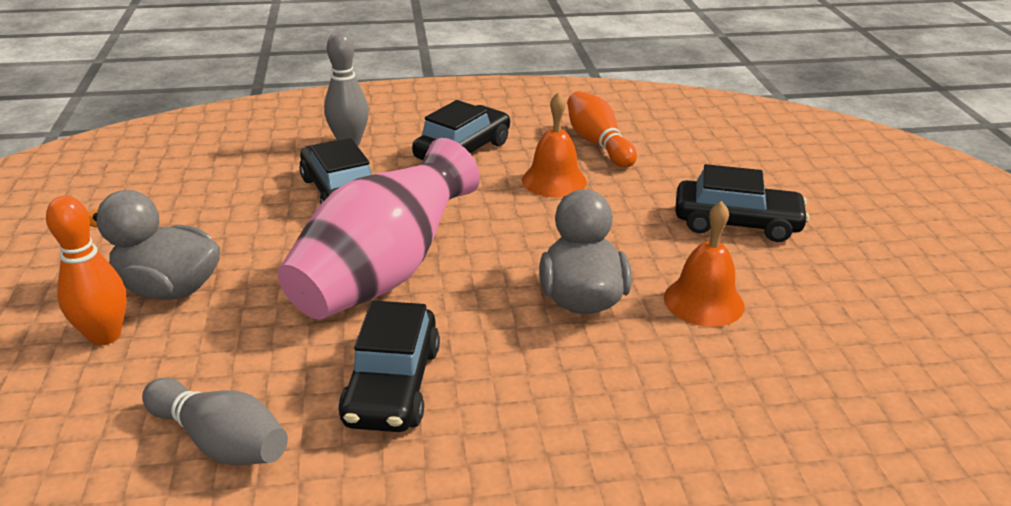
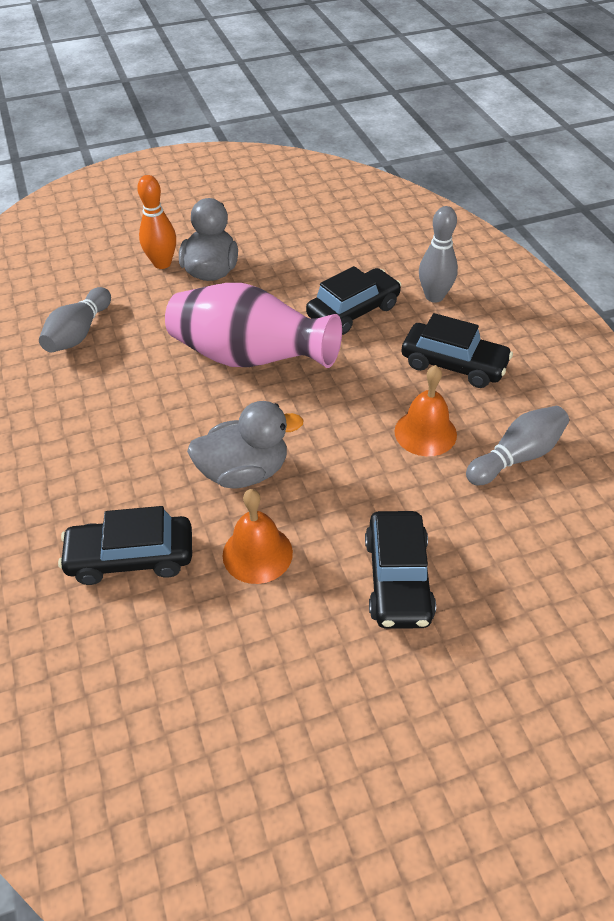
camera: 80 degrees right, 15 degrees up
(392, 385) = (131, 389): black car -> black car (131, 557)
(598, 143) = (517, 456): orange bowling pin -> grey bowling pin

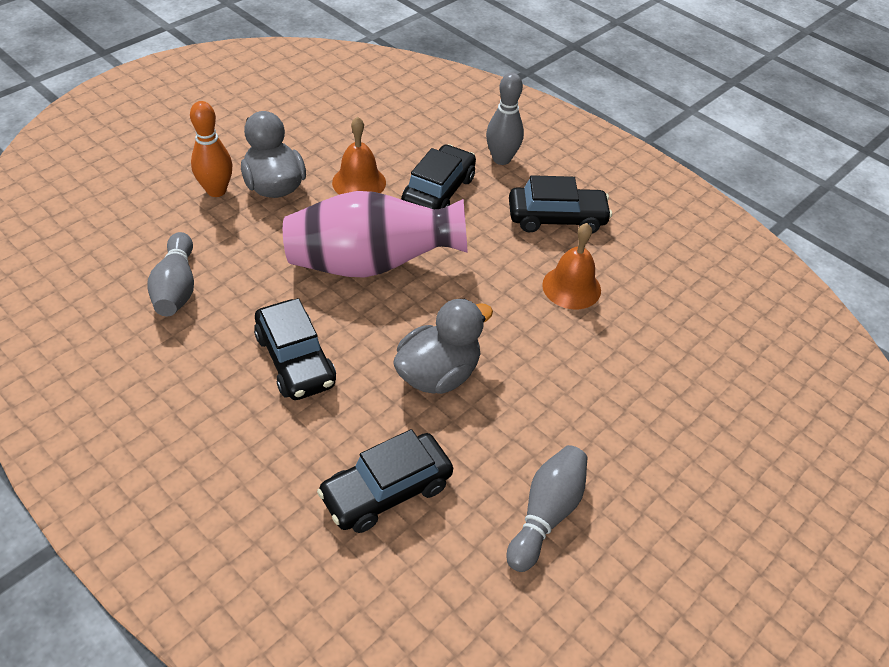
camera: 30 degrees left, 0 degrees up
(257, 553) = (499, 444): orange bell -> orange bell (359, 182)
(398, 579) = (629, 422): black car -> black car (295, 360)
(517, 456) = (656, 285): grey bowling pin -> grey bowling pin (546, 514)

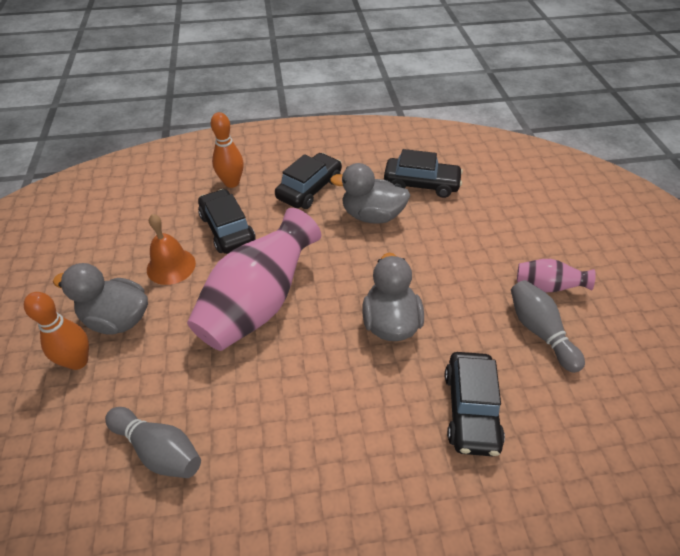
camera: 50 degrees left, 0 degrees up
(295, 360) = (310, 402): black car -> black car (421, 184)
(501, 159) = (232, 183): grey bowling pin -> orange bowling pin
(571, 287) = (372, 216): orange bell -> grey duck
(624, 496) = (547, 287): none -> pink vase

